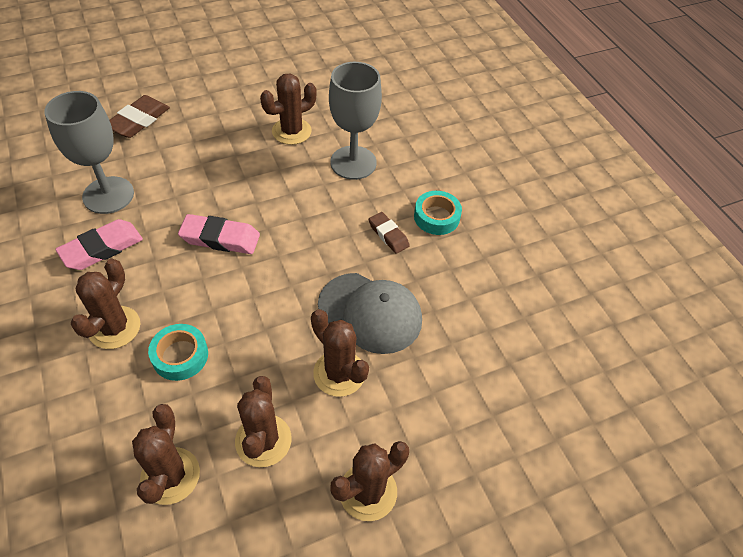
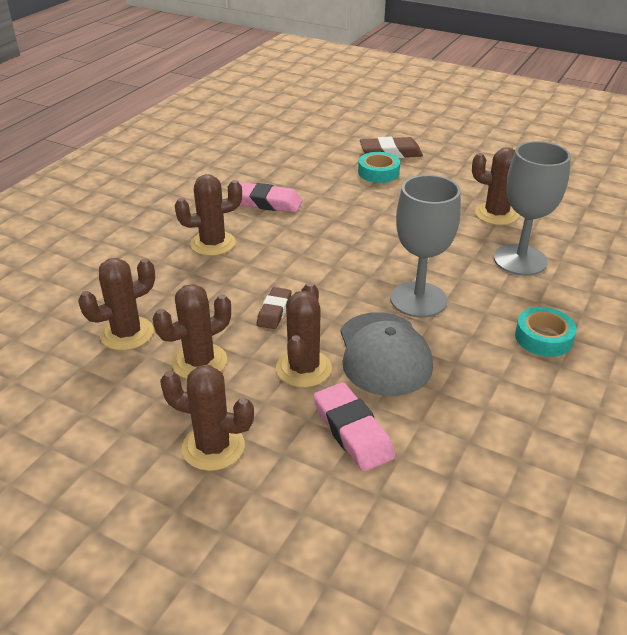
camera: 55 degrees right, 15 degrees down
(108, 195) = (311, 179): grey goblet -> grey goblet (418, 300)
(180, 356) = (224, 282): turquoise tape -> turquoise tape (378, 172)
(220, 238) = (345, 242): pink eraser -> pink eraser (352, 431)
(388, 235) = (477, 320): brown eraser -> brown eraser (274, 311)

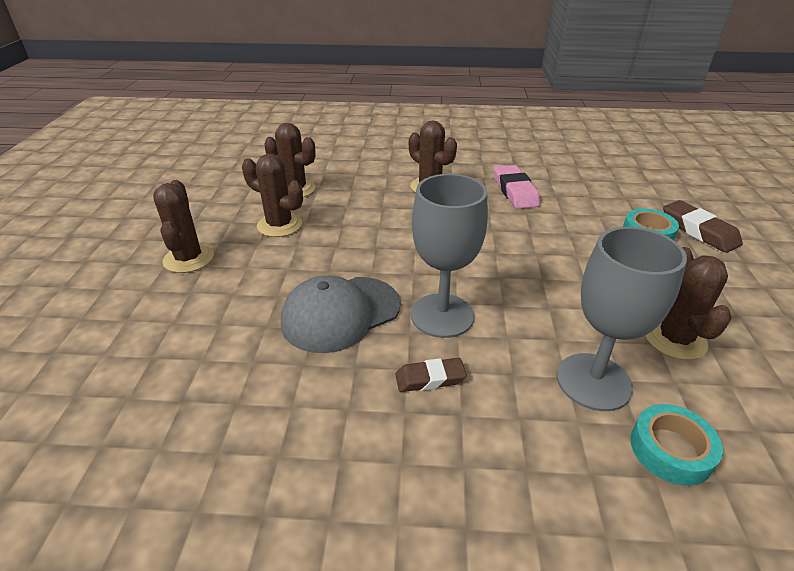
camera: 65 degrees right, 0 degrees up
(274, 311) = (362, 239): brown eraser -> brown eraser (430, 378)
(303, 369) = (295, 274): brown cactus -> none
(352, 431) = (226, 321): pink eraser -> none
(543, 338) = (445, 435): turquoise tape -> turquoise tape (671, 450)

